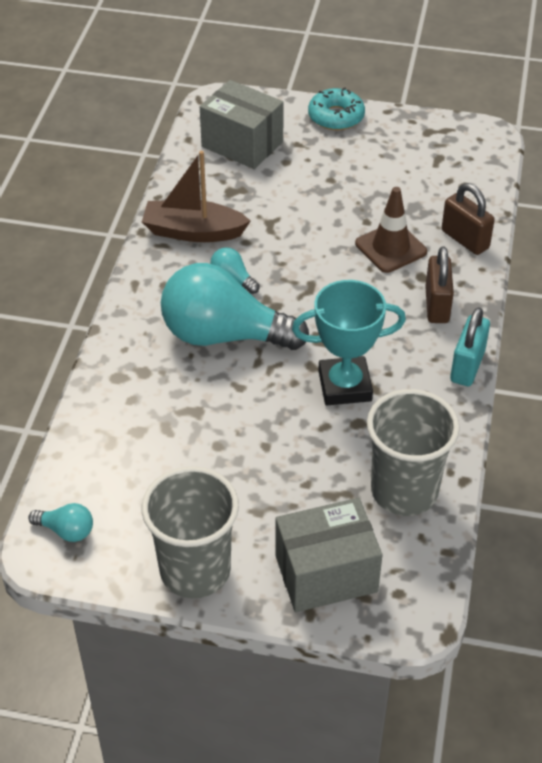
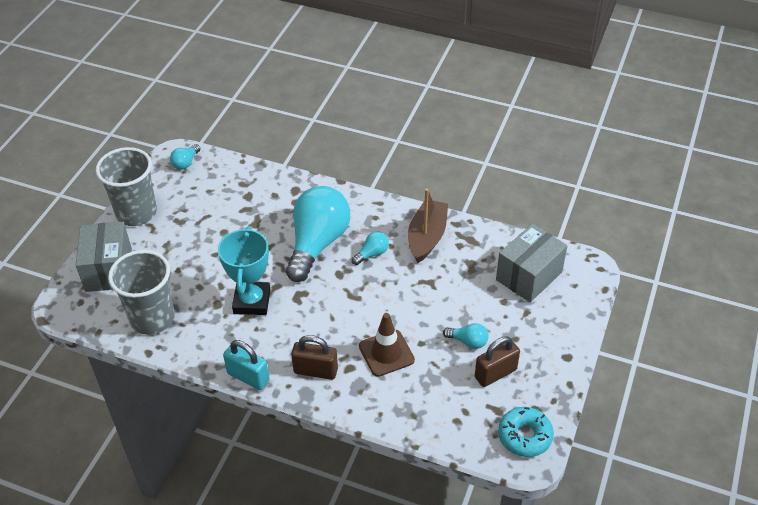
camera: 100 degrees right, 0 degrees up
(336, 117) = (562, 344): turquoise donut -> turquoise donut (524, 436)
(353, 184) = (468, 341): none -> turquoise light bulb
(465, 239) = (386, 406): brown padlock -> brown padlock (495, 373)

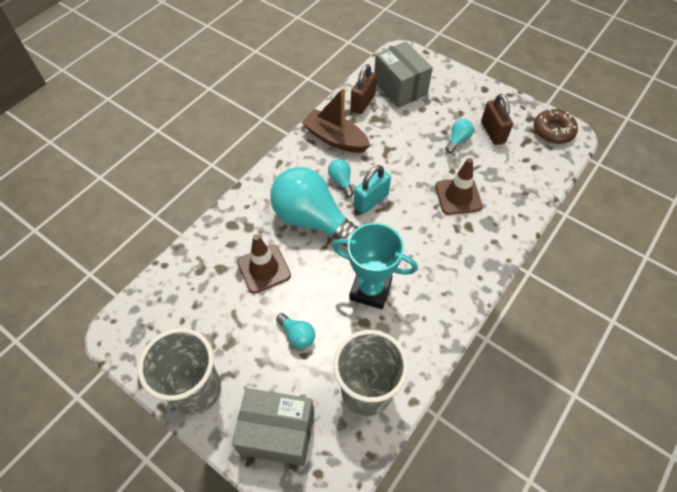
camera: 75 degrees left, 10 degrees up
(186, 163) = (137, 323): turquoise light bulb -> turquoise light bulb (297, 335)
(248, 377) = (464, 309): turquoise padlock -> turquoise padlock (371, 201)
(255, 223) = (264, 269): none -> brown traffic cone
(315, 371) = (467, 252): brown padlock -> brown padlock (363, 102)
(524, 436) = (553, 131): turquoise donut -> brown donut

